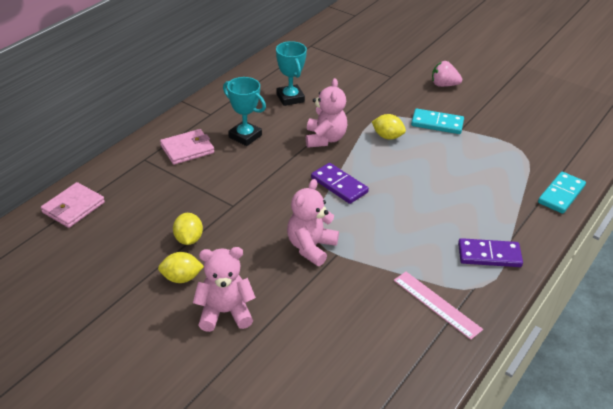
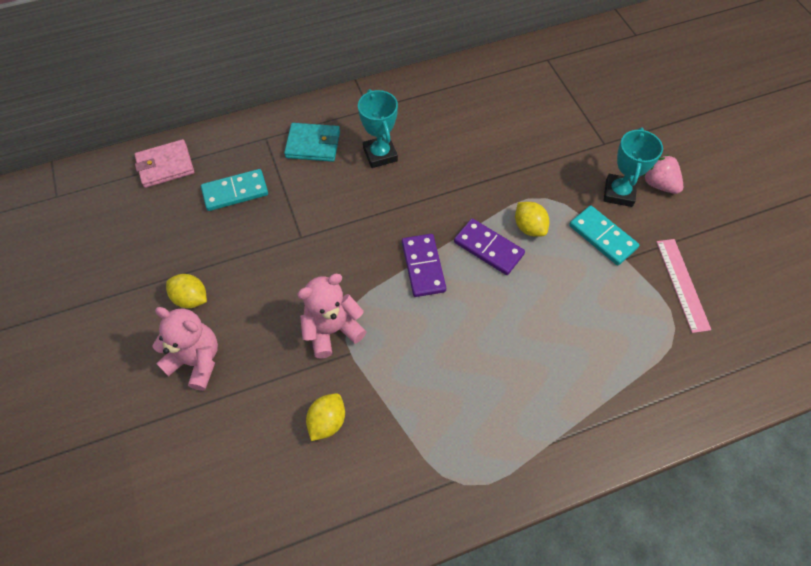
camera: 35 degrees right, 20 degrees up
(187, 149) = (313, 145): pink wallet -> turquoise wallet
(188, 239) = (231, 256): yellow lemon -> yellow lemon (327, 422)
(290, 98) = (466, 124): turquoise trophy -> turquoise trophy (619, 193)
(325, 139) = (458, 197): pink teddy bear -> none
(436, 304) = (397, 477): pink ruler -> pink ruler (682, 284)
(489, 255) = (507, 449): purple domino -> purple domino (488, 248)
(561, 194) = (668, 417): turquoise domino -> turquoise domino (235, 192)

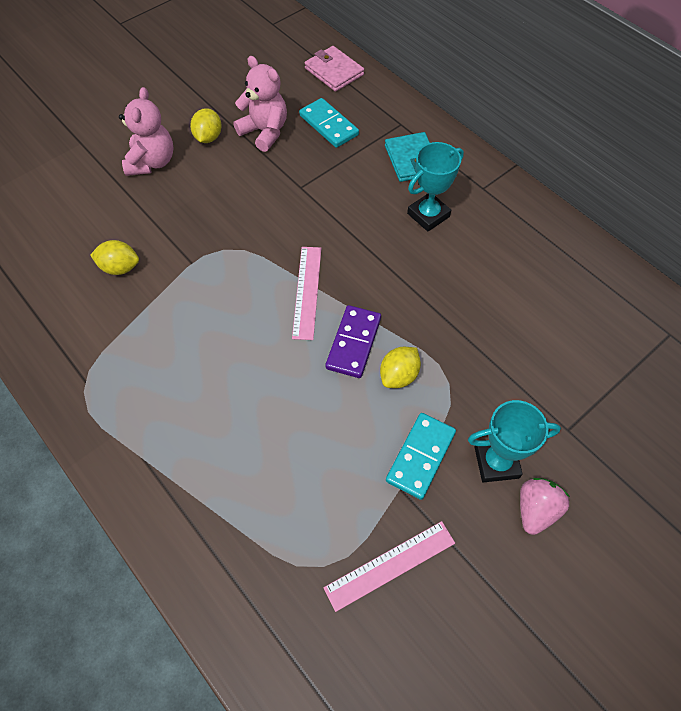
camera: 70 degrees right, 0 degrees up
(332, 330) = (211, 242): pink teddy bear -> pink teddy bear (265, 132)
(423, 266) = (307, 292): purple domino -> pink ruler

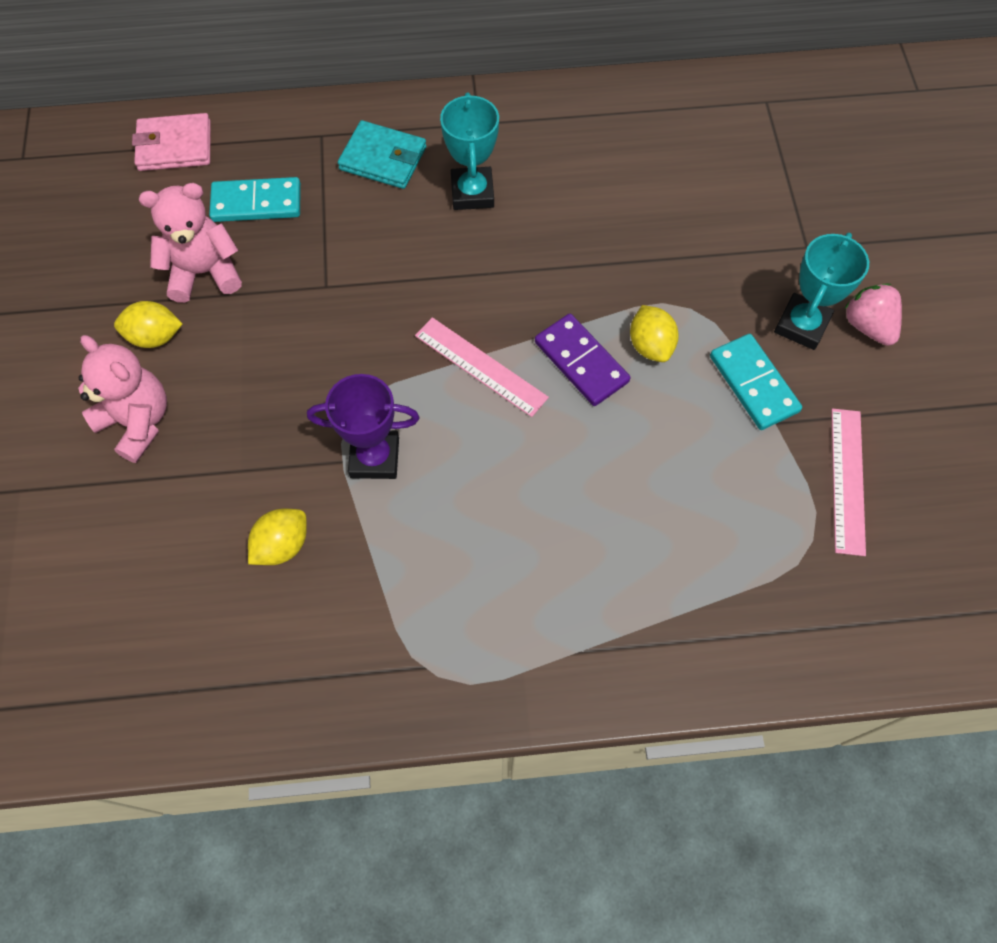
camera: 55 degrees left, 5 degrees up
(205, 276) = (374, 457): none -> purple trophy
(208, 137) = (155, 337): yellow lemon -> yellow lemon turned 45 degrees counterclockwise

